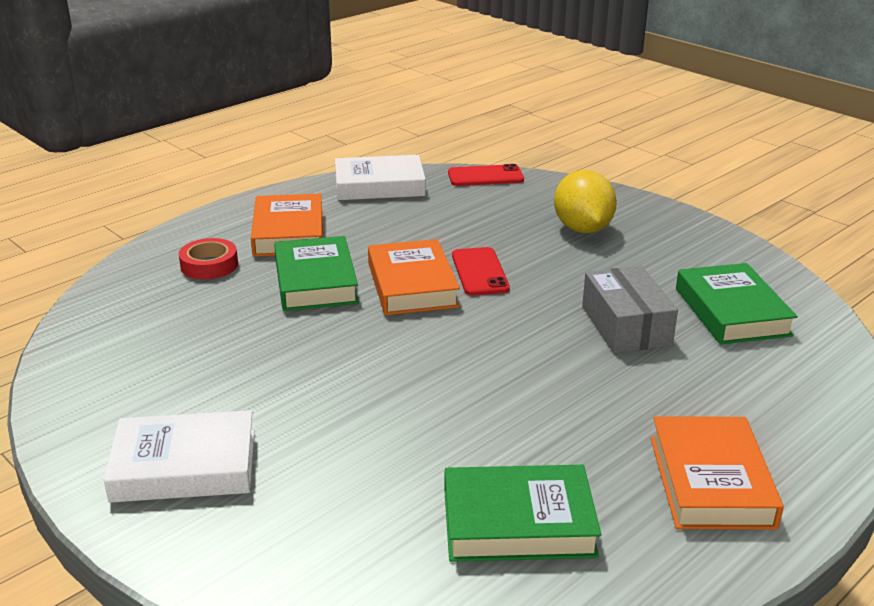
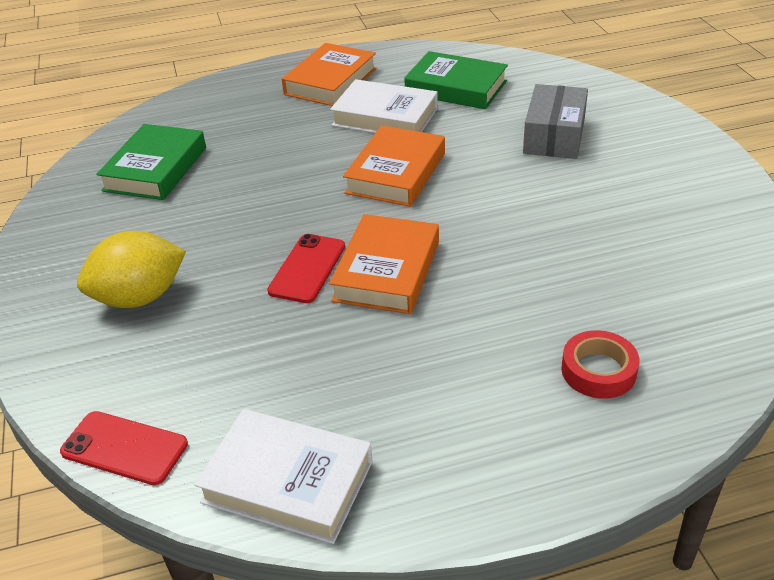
camera: 150 degrees left, 10 degrees up
(184, 466) = (652, 159): white book -> white book (385, 117)
(288, 233) = (477, 404): orange book -> orange book (396, 173)
(315, 281) = (482, 305): green book -> none
(582, 229) = (140, 298): yellow lemon -> yellow lemon turned 45 degrees clockwise
(626, 326) = (250, 179): grey box -> grey box (554, 136)

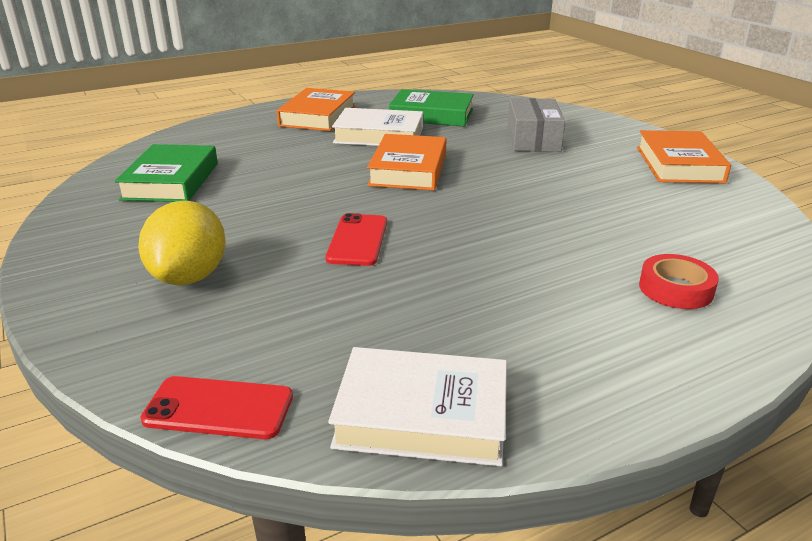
camera: 15 degrees left, 10 degrees down
(140, 298) = (189, 277): yellow lemon -> yellow lemon turned 45 degrees counterclockwise
(387, 271) = (436, 236): orange book -> orange book (679, 164)

